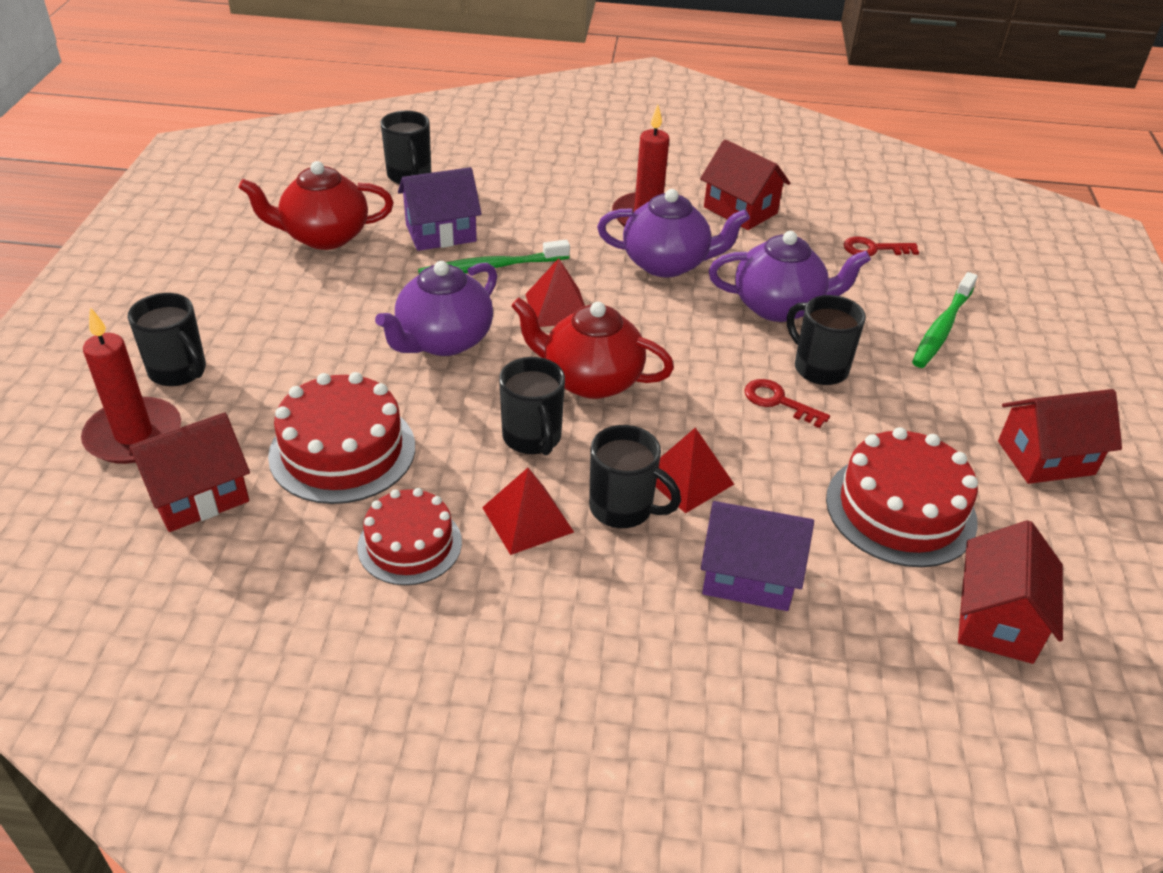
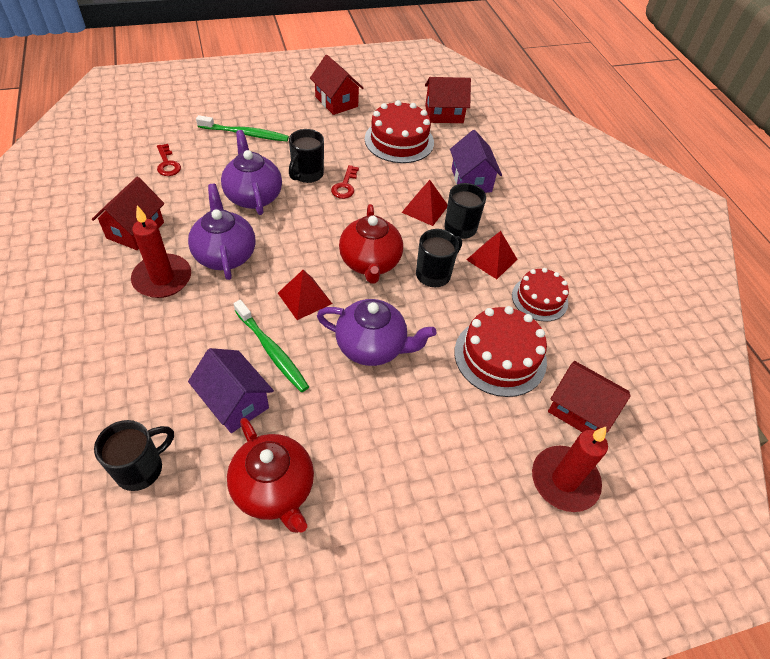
camera: 115 degrees left, 10 degrees up
(179, 371) = (494, 494): black mug -> none

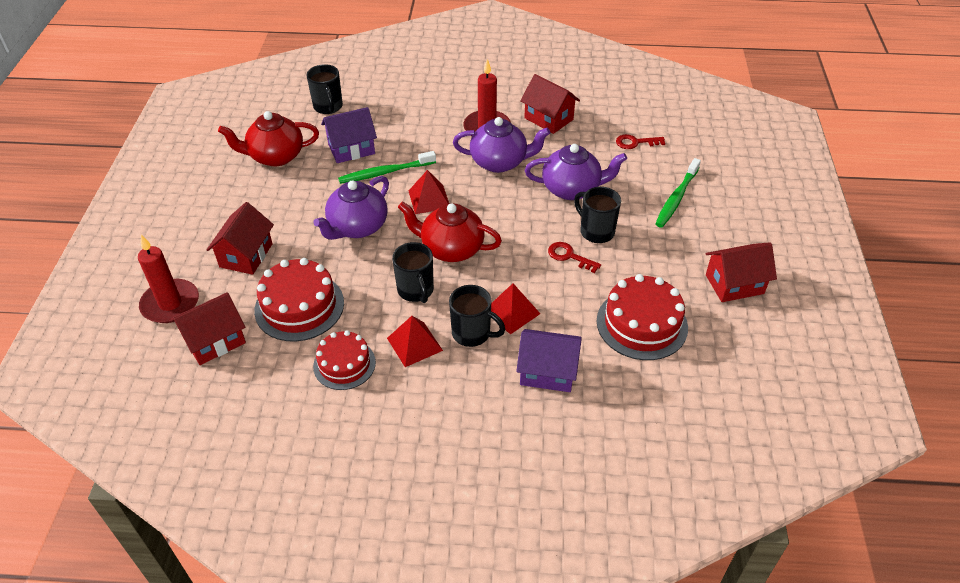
camera: 115 degrees right, 5 degrees down
(444, 114) = (694, 390): red house -> red house (246, 255)

